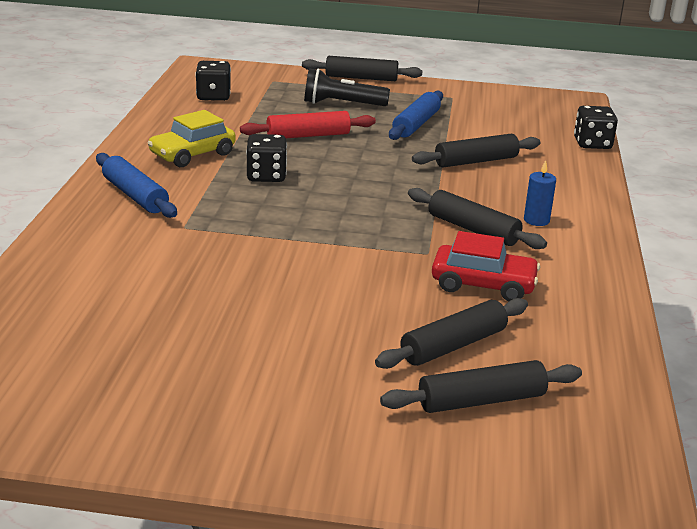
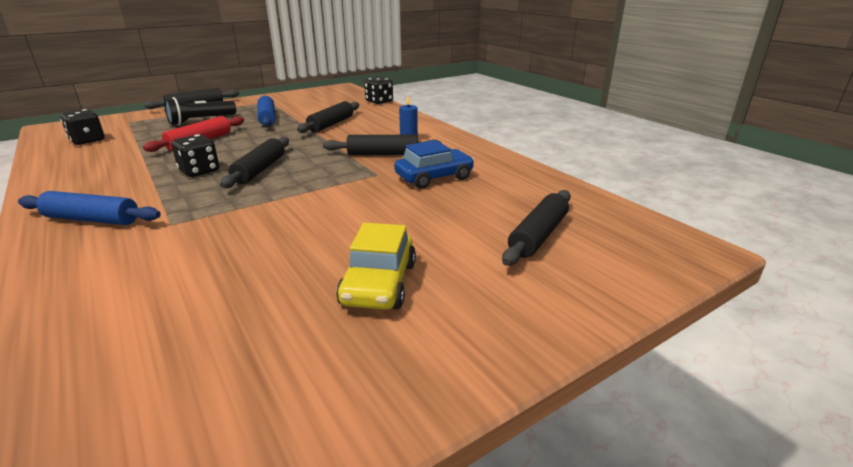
camera: 40 degrees left, 0 degrees up
(192, 154) = (114, 177): yellow car -> yellow car (379, 284)
(453, 345) = (473, 214): black rolling pin -> black rolling pin (260, 170)
(483, 284) = (434, 177): red car -> blue car

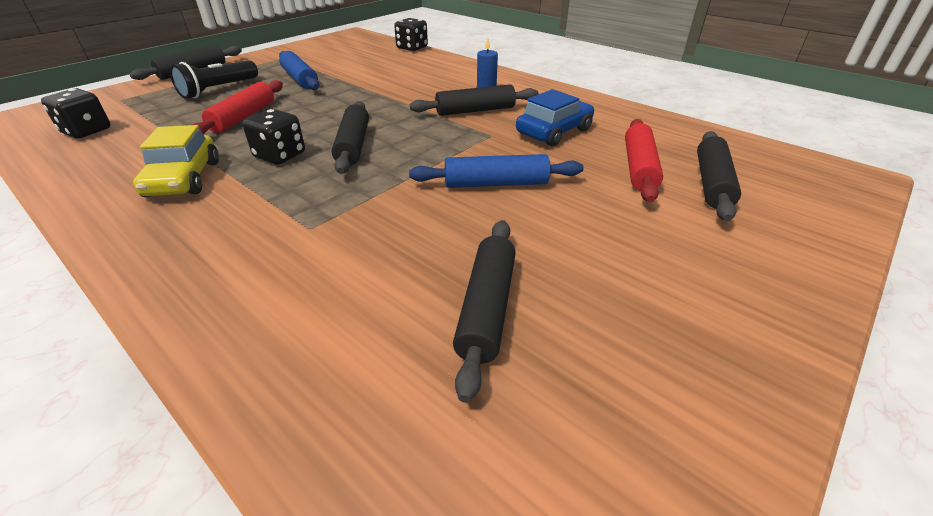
camera: 15 degrees left, 10 degrees up
(92, 219) = (199, 237): blue rolling pin -> blue rolling pin (496, 183)
(331, 124) = (383, 80): black rolling pin -> black rolling pin (486, 308)
(379, 284) = (612, 262): yellow car -> yellow car (183, 179)
(481, 214) = (639, 168): none -> red rolling pin

